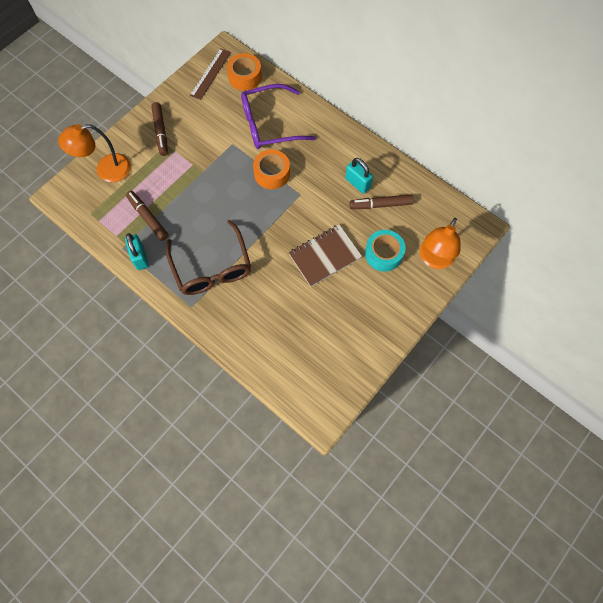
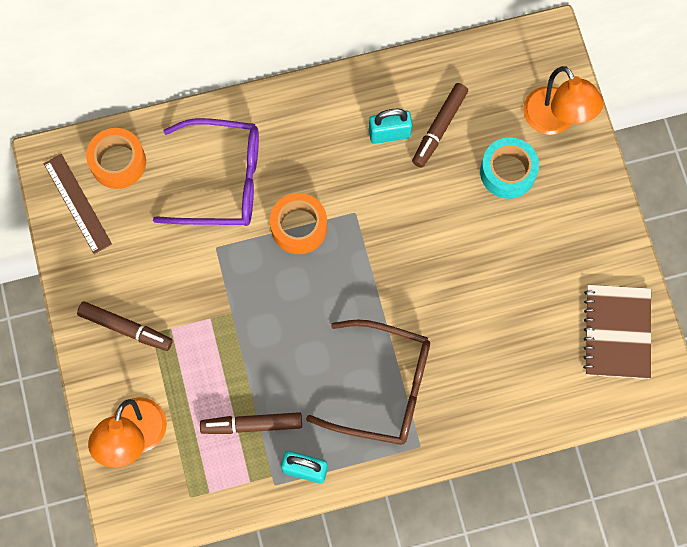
camera: 55 degrees left, 5 degrees up
(270, 124) = (221, 180): purple glasses -> purple glasses turned 105 degrees counterclockwise
(325, 256) = (463, 242): brown notebook -> brown notebook (617, 332)

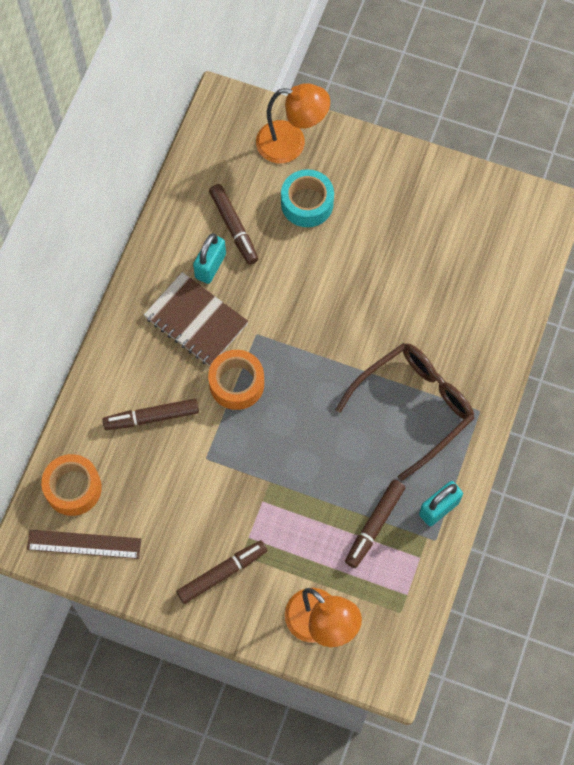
camera: 55 degrees left, 5 degrees down
(221, 180) = (151, 417): purple glasses -> brown marker
(617, 332) = (489, 213): brown notebook -> brown notebook (196, 320)

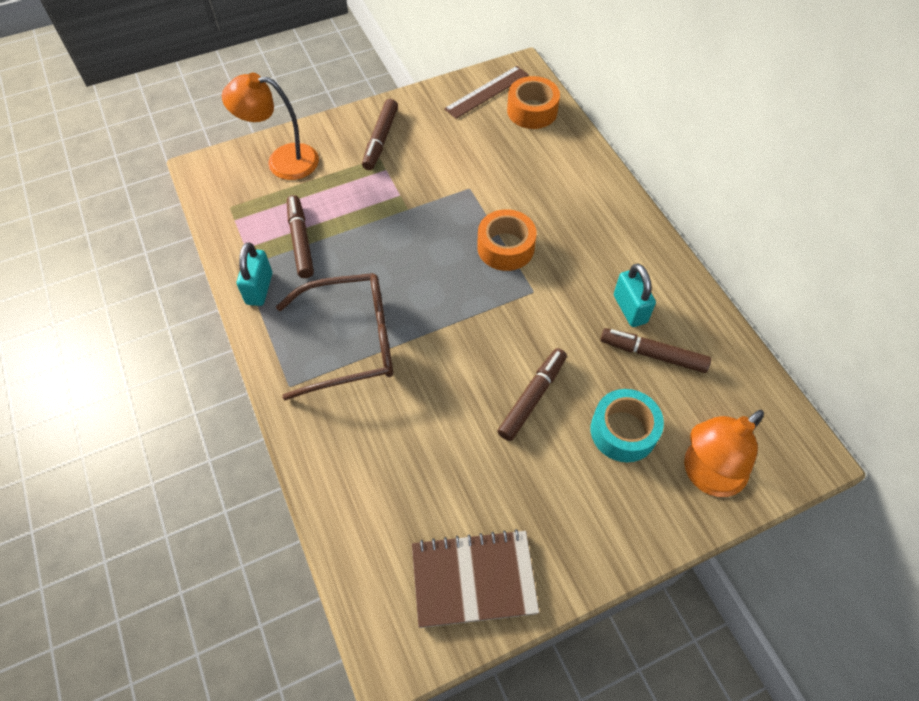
camera: 135 degrees right, 10 degrees down
(151, 417) = (536, 182): brown marker -> brown marker (532, 397)
(196, 320) = (588, 263): brown notebook -> brown notebook (473, 579)
(413, 407) = (350, 342): brown glasses -> brown glasses turned 105 degrees counterclockwise

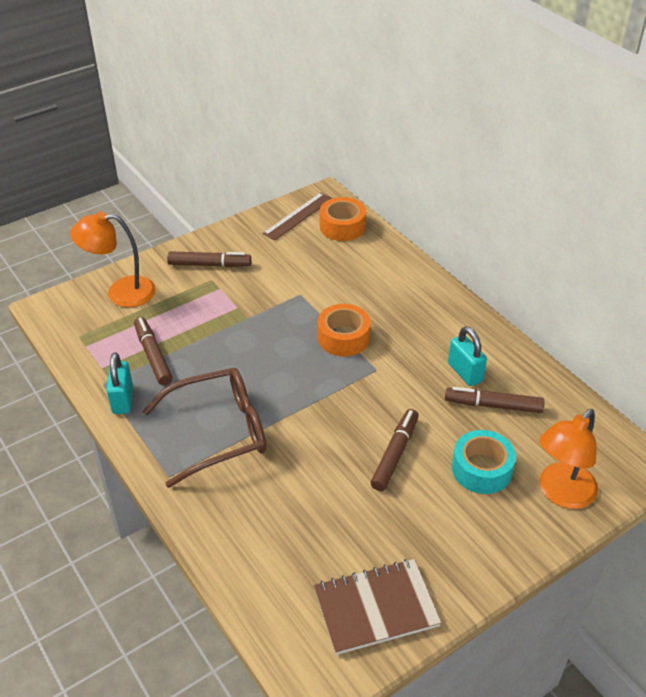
camera: 10 degrees left, 15 degrees down
(380, 139) = (209, 265): brown marker -> brown marker turned 90 degrees counterclockwise

